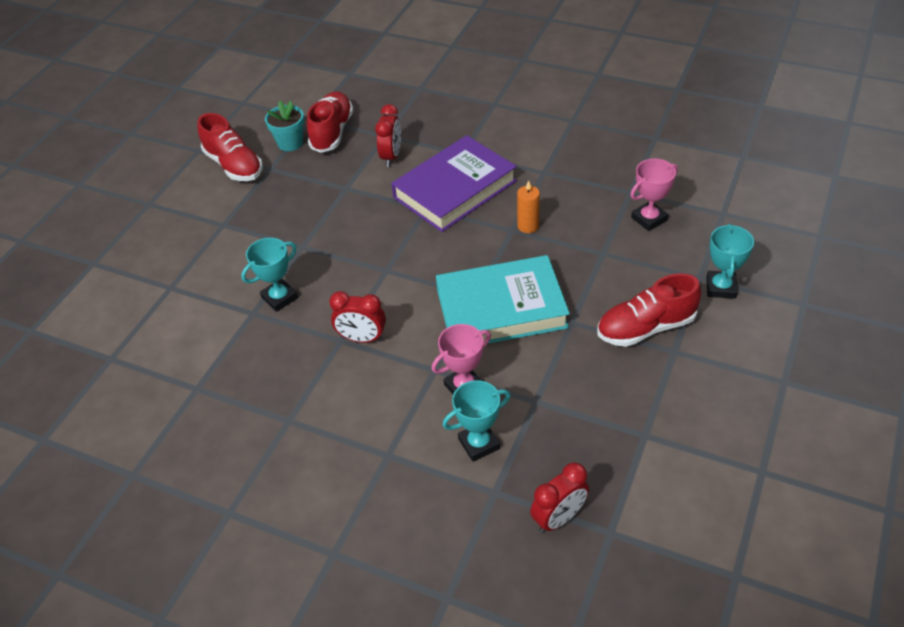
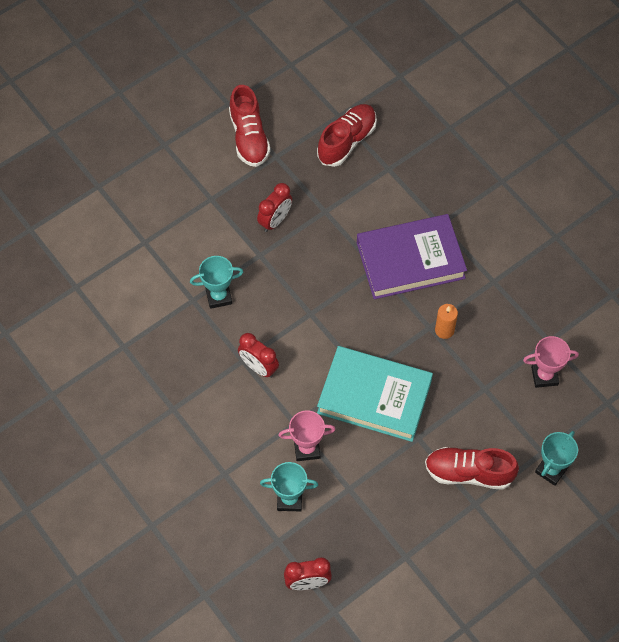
camera: 25 degrees right, 15 degrees up
(290, 143) = (306, 136): turquoise flower pot -> none
(391, 156) = (380, 196): red clock -> red clock (275, 221)

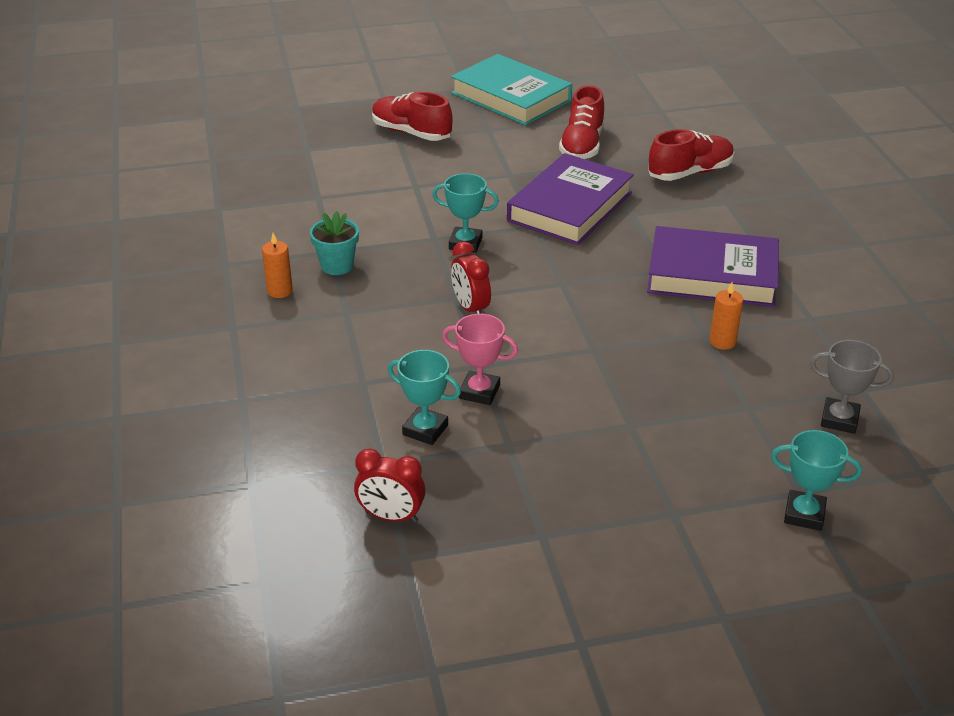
camera: 25 degrees right, 25 degrees down
(111, 406) = (280, 291): none -> orange candle
(137, 361) = (337, 266): none -> turquoise flower pot
(275, 221) = (570, 207): red clock -> purple book
(374, 397) = (596, 372): turquoise book -> turquoise book (511, 97)
(468, 473) = (681, 480): red shoe -> red shoe (411, 133)
(544, 376) = (839, 419): pink trophy -> grey trophy
(551, 470) = (804, 514): turquoise trophy -> turquoise trophy turned 45 degrees clockwise

